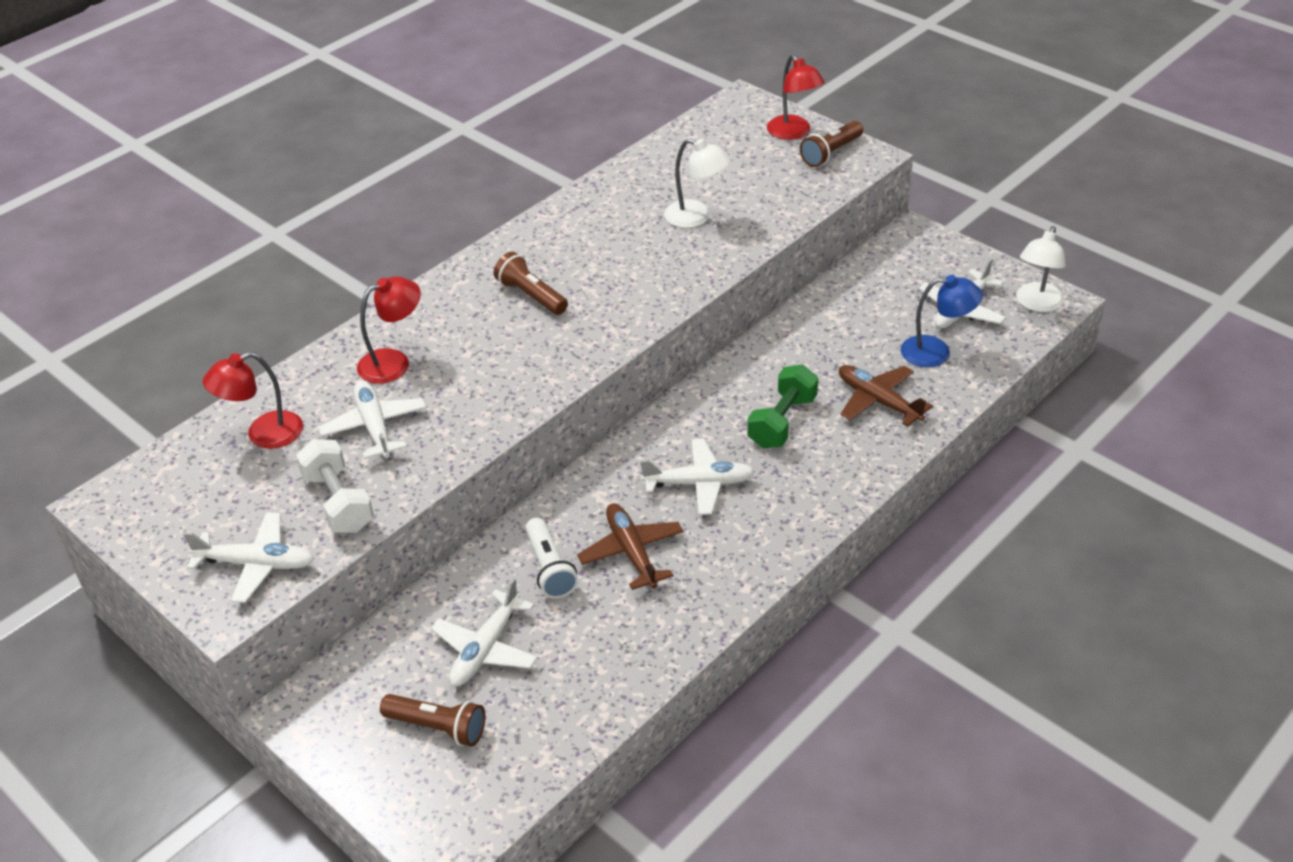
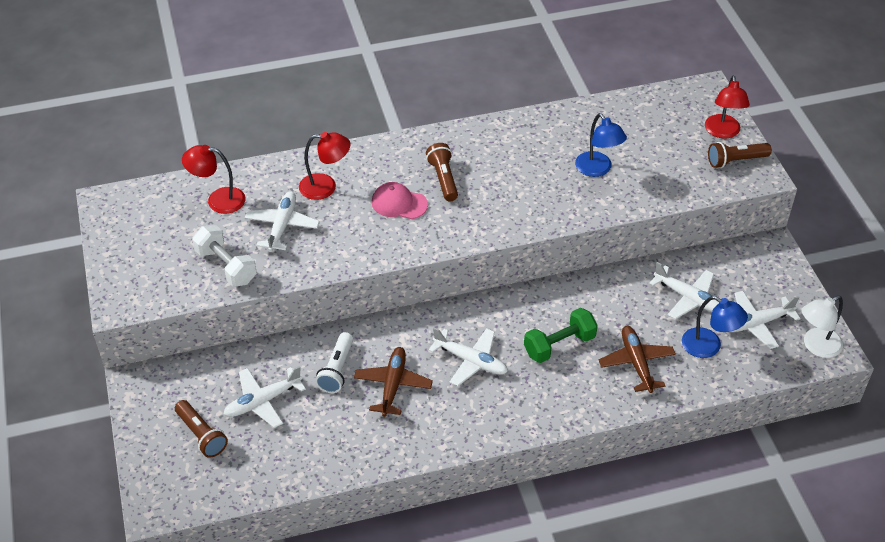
camera: 30 degrees right, 5 degrees up
(256, 564) = (155, 283): white plane -> white plane (688, 298)
(339, 502) = (226, 266): white dumbbell -> white dumbbell turned 45 degrees counterclockwise
(500, 342) = (399, 203): none -> pink cap
(696, 217) = (597, 169): white lamp -> blue lamp

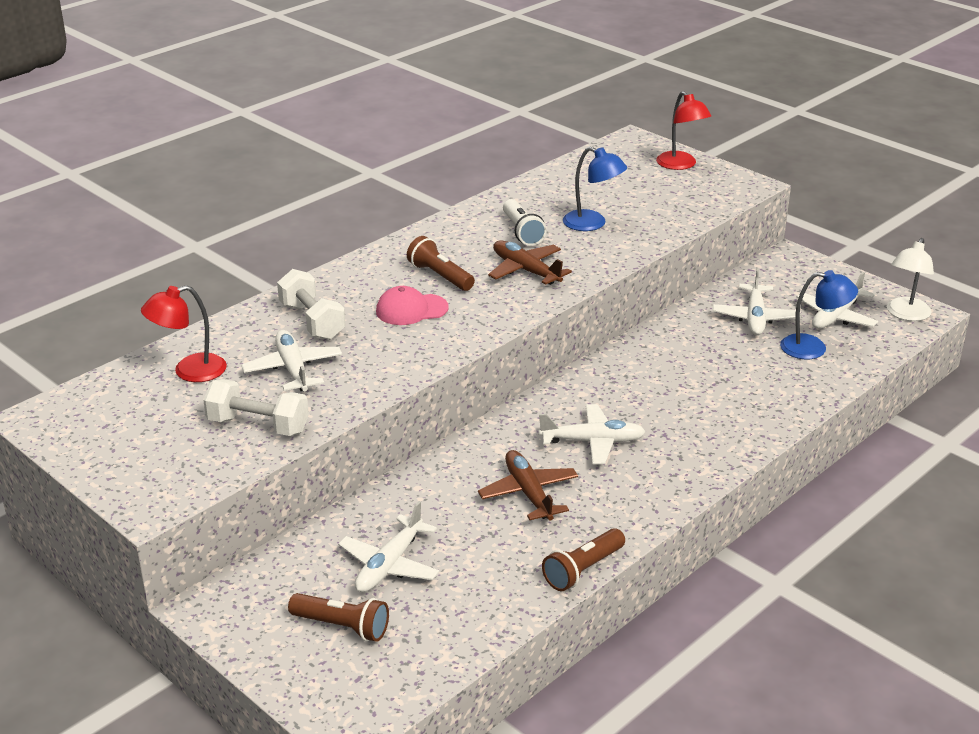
camera: 30 degrees left, 15 degrees down
(326, 187) = (312, 321): red lamp -> white dumbbell
(337, 370) = (451, 503): white flashlight -> white flashlight (522, 232)
(559, 345) = (670, 396): green dumbbell -> none
(636, 363) = (760, 383): brown plane -> brown plane (526, 270)
(688, 298) = (755, 318): white plane -> white plane turned 90 degrees clockwise
(735, 161) = (715, 181): brown flashlight -> brown flashlight (583, 570)

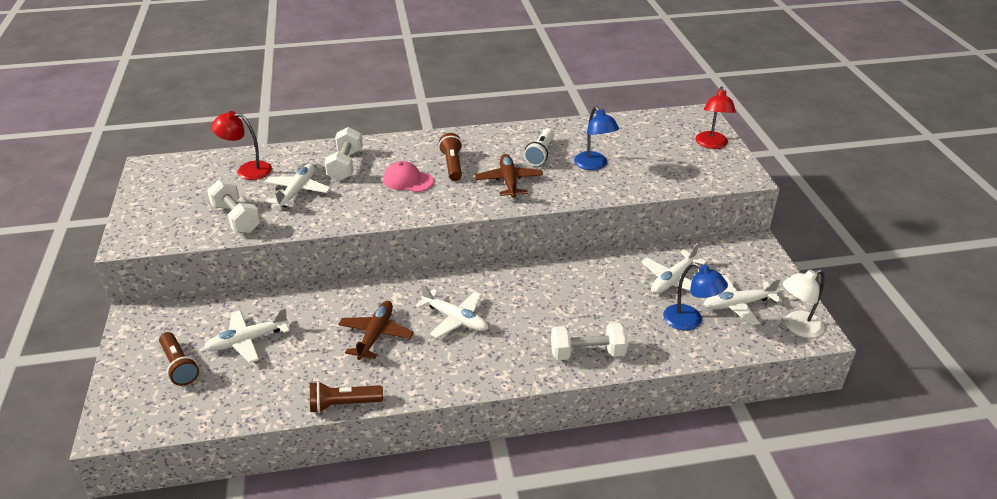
camera: 35 degrees right, 5 degrees up
(758, 415) = (587, 353): none -> white dumbbell

